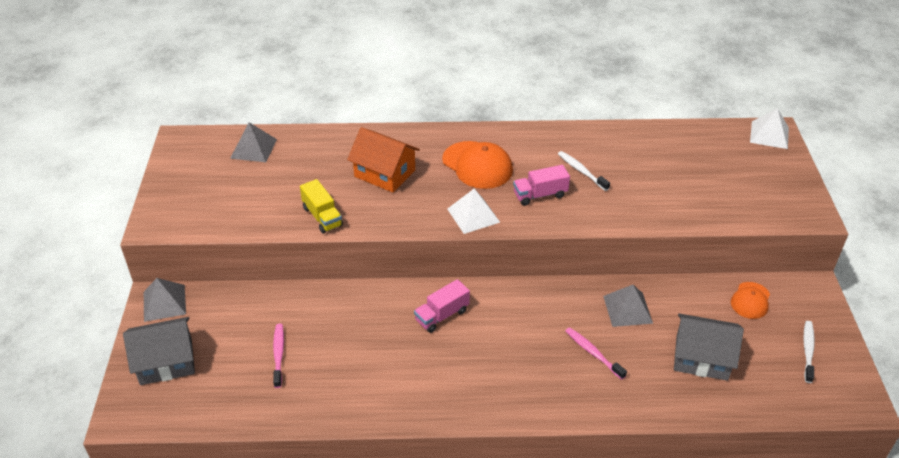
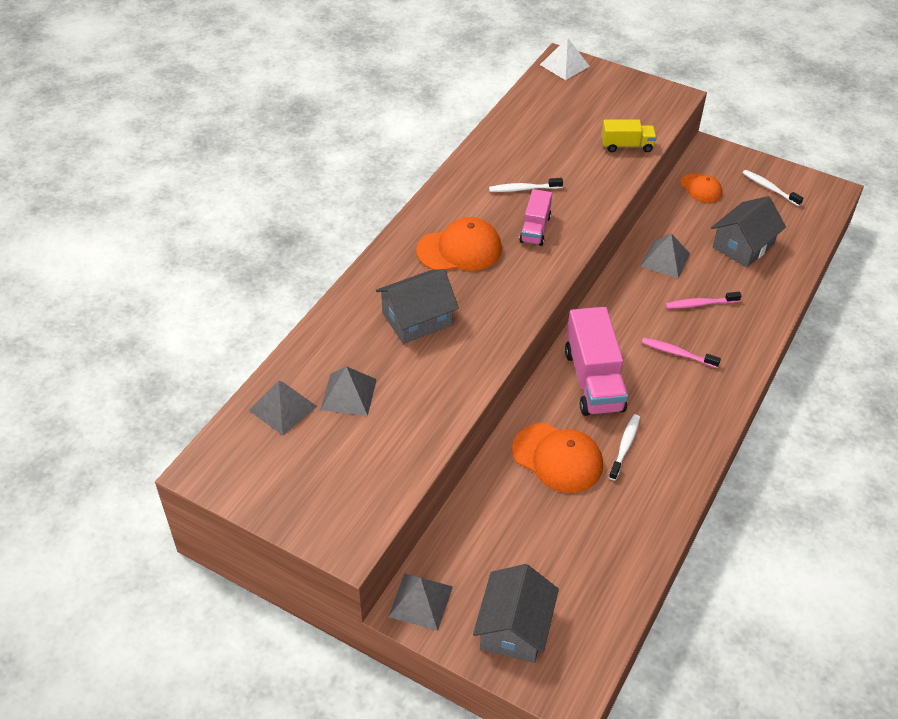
camera: 60 degrees left, 5 degrees up
(278, 355) = (565, 524): pink toothbrush -> pink toothbrush (677, 353)
(286, 171) = (348, 394): none -> grey pyramid
(322, 217) = (448, 393): yellow truck -> yellow truck (627, 146)
(342, 325) = (557, 458): none -> orange cap
(383, 361) = (625, 446): none -> white toothbrush
(385, 173) = (417, 319): orange house -> grey house
(442, 315) = (593, 380): pink truck -> pink truck, size x1.77
(473, 215) = (529, 284): white pyramid -> none

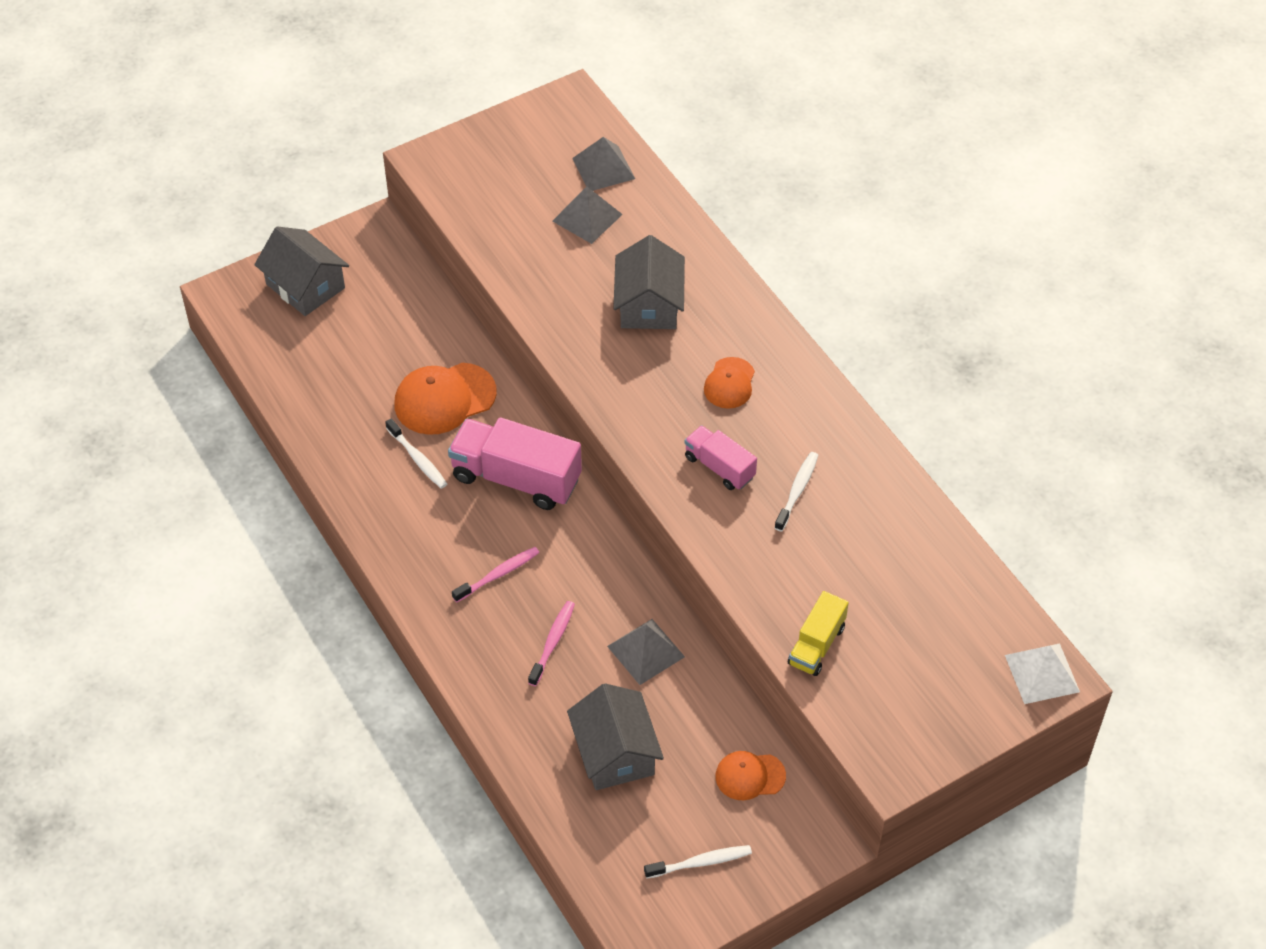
camera: 120 degrees right, 5 degrees up
(420, 601) = (377, 238): grey pyramid -> none
(459, 250) = (729, 383): orange cap -> orange cap, size x0.60

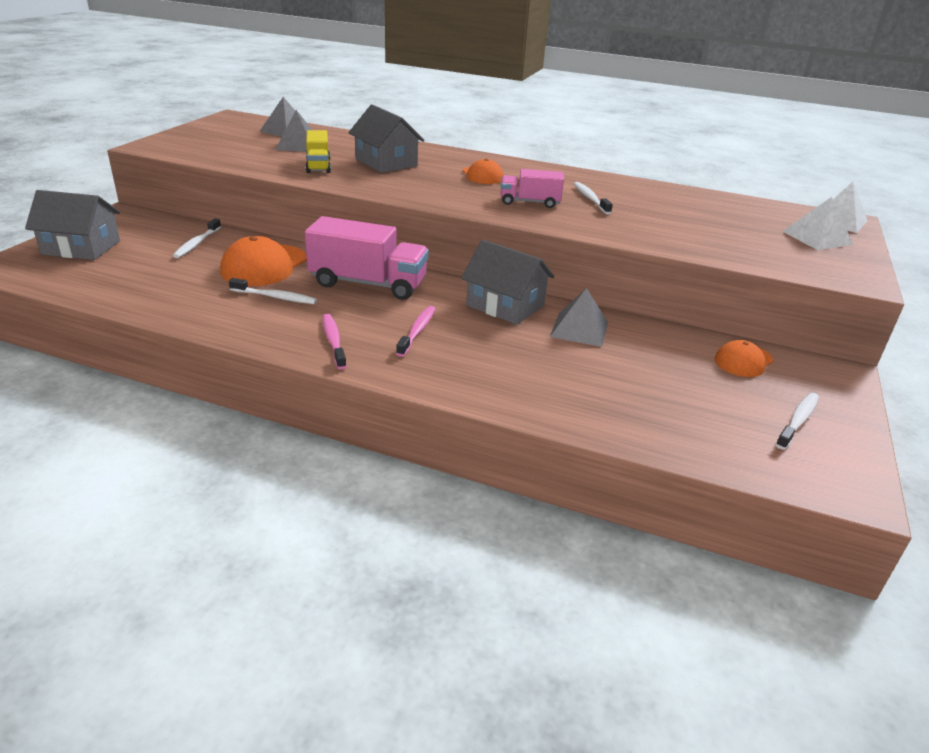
camera: 40 degrees left, 20 degrees down
(410, 326) = (197, 243): none -> white toothbrush
(516, 478) = (368, 283): pink truck -> pink truck turned 150 degrees counterclockwise
(552, 642) = (508, 349): pink toothbrush -> pink toothbrush (333, 341)
(615, 753) = (643, 388): grey house -> grey house (505, 305)
(816, 645) = (715, 247): yellow truck -> yellow truck (318, 166)
(959, 687) = (817, 238): none -> white pyramid

